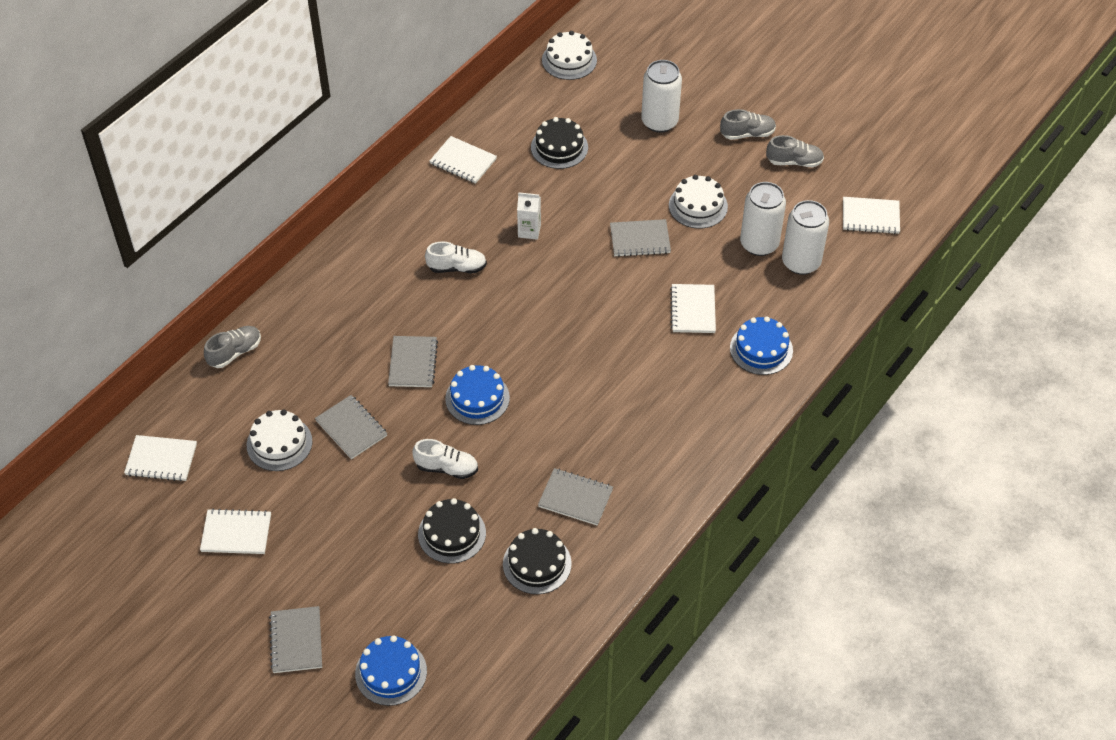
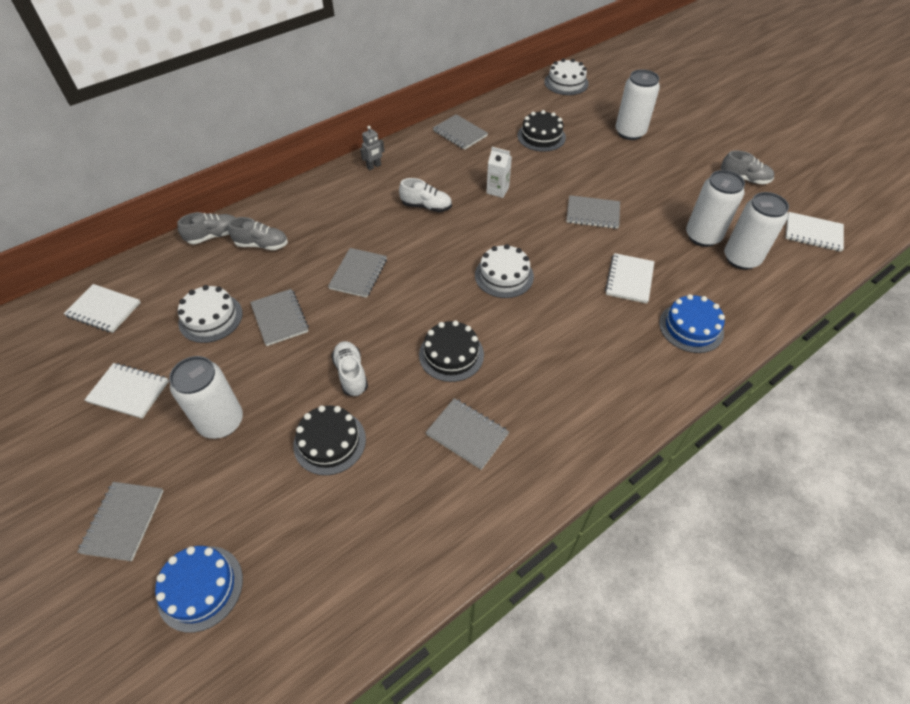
camera: 15 degrees right, 0 degrees up
(342, 539) = (221, 422): none -> white can
(378, 227) = (374, 166): none -> grey robot
(447, 468) = (351, 374): white shoe -> white shoe turned 135 degrees counterclockwise
(463, 161) = (460, 133): white notebook -> grey notebook
(477, 398) = (404, 316): blue cake -> none
(537, 563) = (404, 497): black cake -> black cake (451, 354)
(698, 206) = (651, 197): white cake -> white cake (504, 275)
(747, 134) = (704, 152): grey shoe -> grey shoe (262, 245)

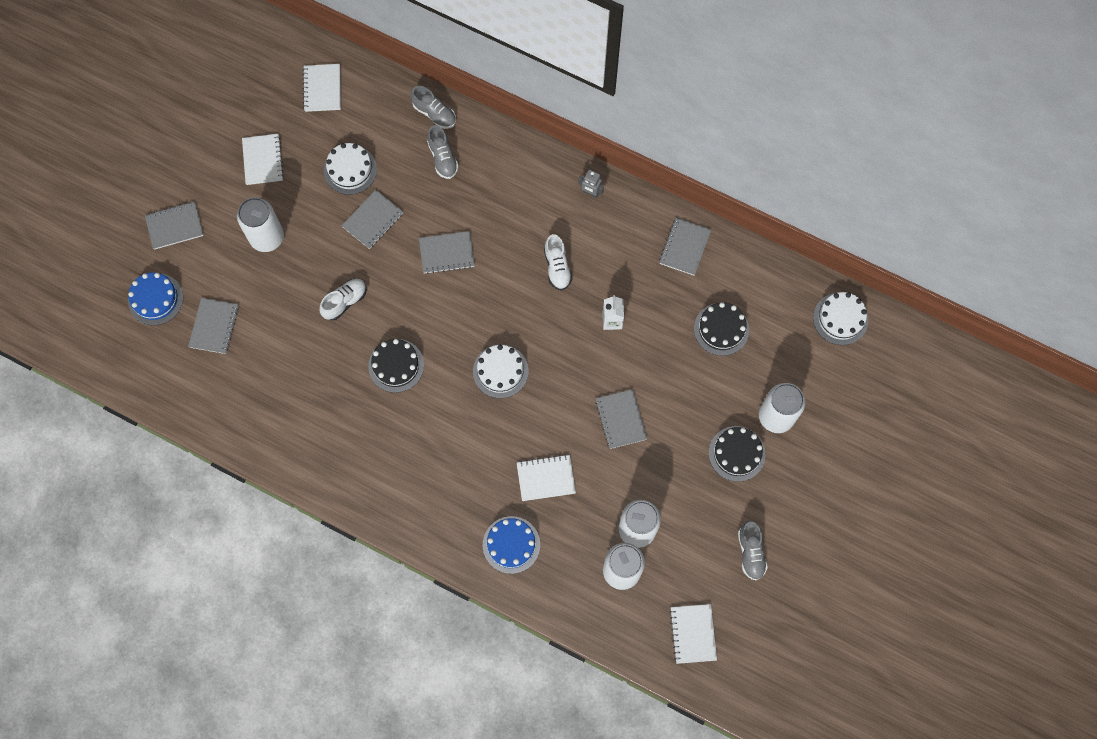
camera: 65 degrees right, 20 degrees up
(329, 442) = (283, 318): black cake -> black cake (736, 453)
(467, 434) = (329, 408): grey notebook -> grey notebook (214, 326)

